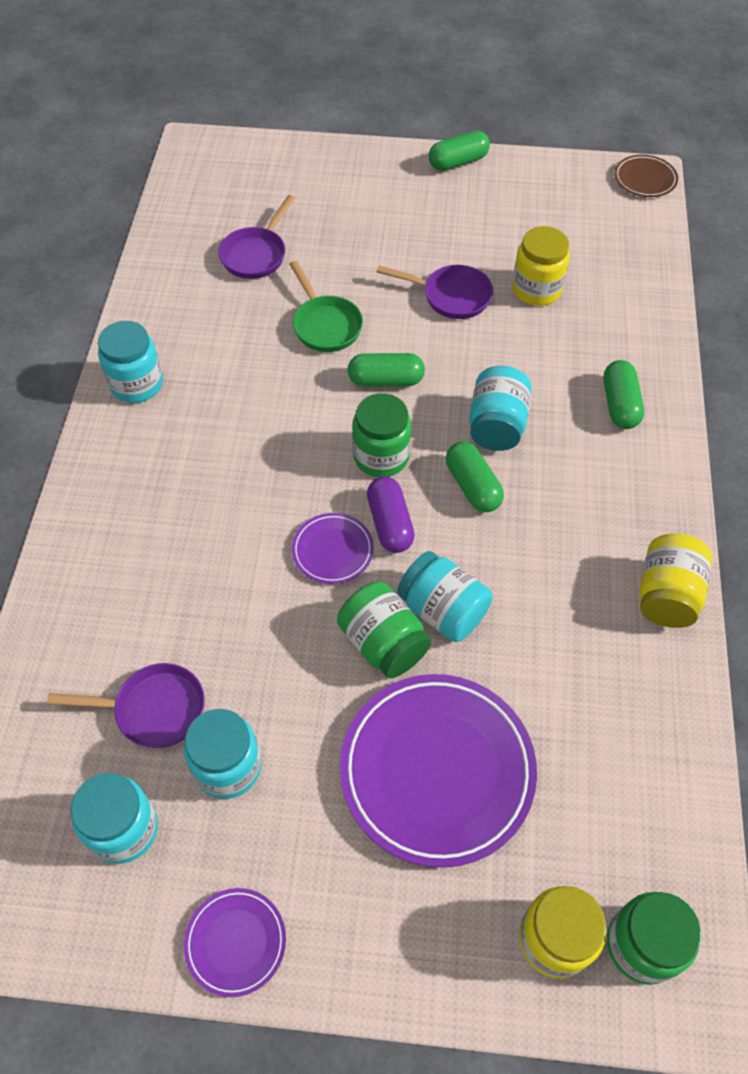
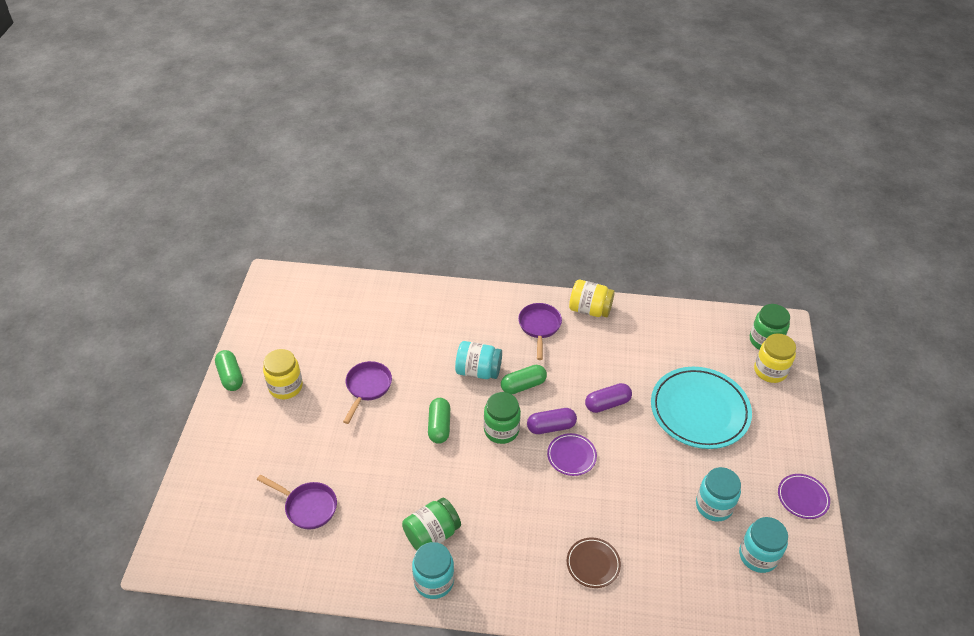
camera: 90 degrees left, 10 degrees down
(153, 709) = (686, 547): purple pan -> purple pan (539, 327)
(325, 325) = (386, 460): green pan -> none
(383, 643) = (630, 432): green jar -> green jar (432, 534)
(437, 770) = (699, 410): purple plate -> turquoise plate
(443, 610) = (607, 404): turquoise jar -> purple capsule
(536, 289) = (367, 342): yellow jar -> yellow jar (285, 387)
(620, 404) = (464, 313): green capsule -> none
(645, 179) = (273, 278): brown plate -> brown plate (593, 564)

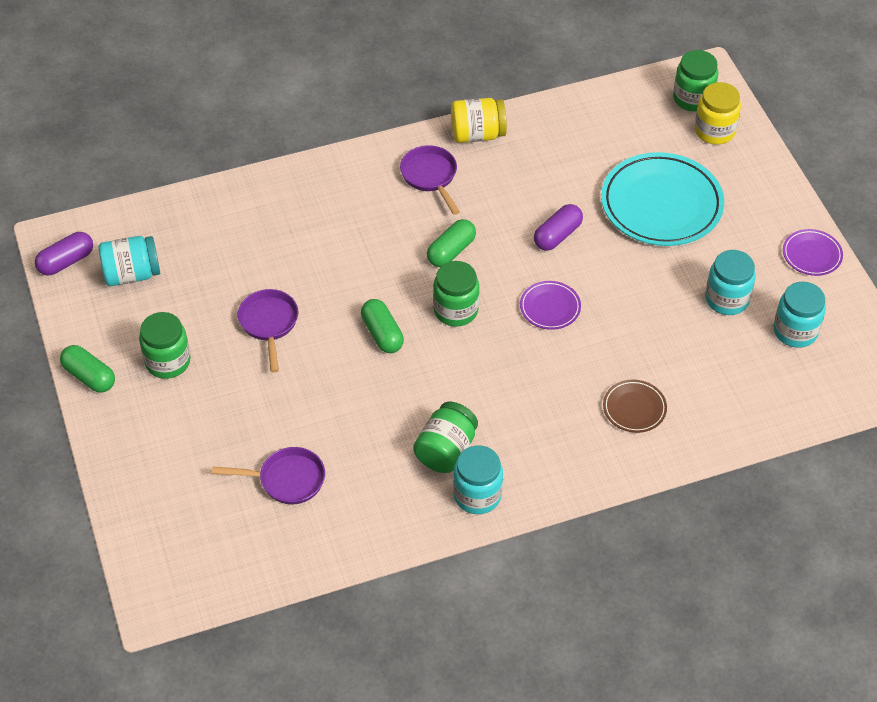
camera: 25 degrees left, 5 degrees up
(285, 387) = (168, 361): yellow jar -> green jar
(478, 371) = (389, 255): turquoise jar -> turquoise jar (132, 274)
(551, 427) = (509, 285): purple capsule -> purple capsule (66, 261)

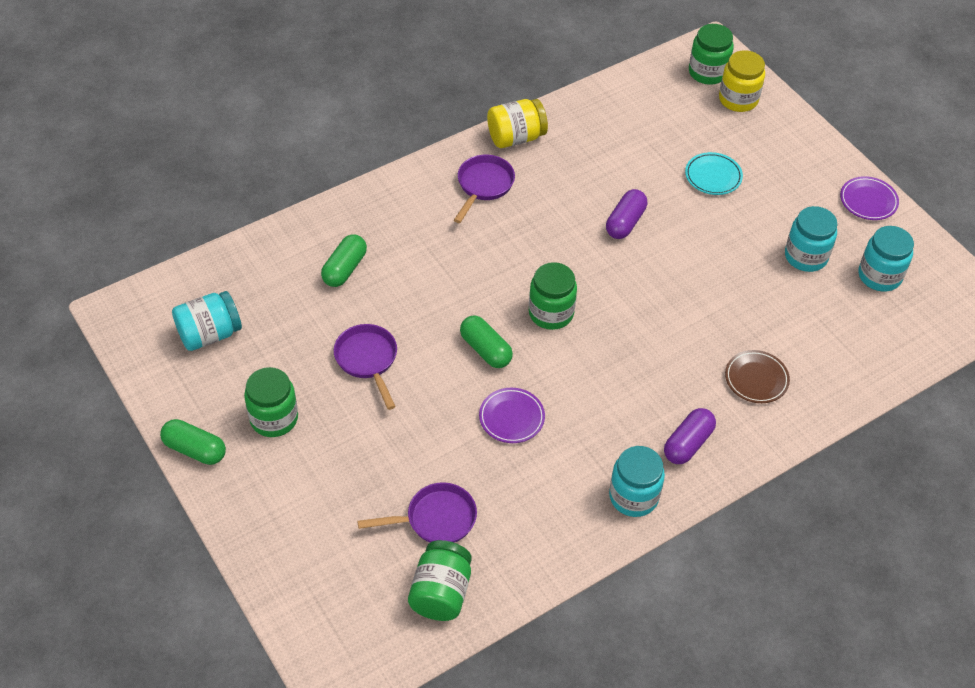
camera: 15 degrees left, 0 degrees up
(66, 261) = (136, 333): purple capsule -> purple capsule (688, 443)
(430, 177) = (483, 186): purple pan -> purple pan turned 60 degrees clockwise
(446, 450) = (587, 456): green jar -> green jar (441, 592)
(451, 251) = (527, 255): green capsule -> green capsule (344, 269)
(550, 307) = (641, 294): purple plate -> purple plate (511, 417)
(661, 204) = (713, 176): turquoise plate -> turquoise plate, size x0.48

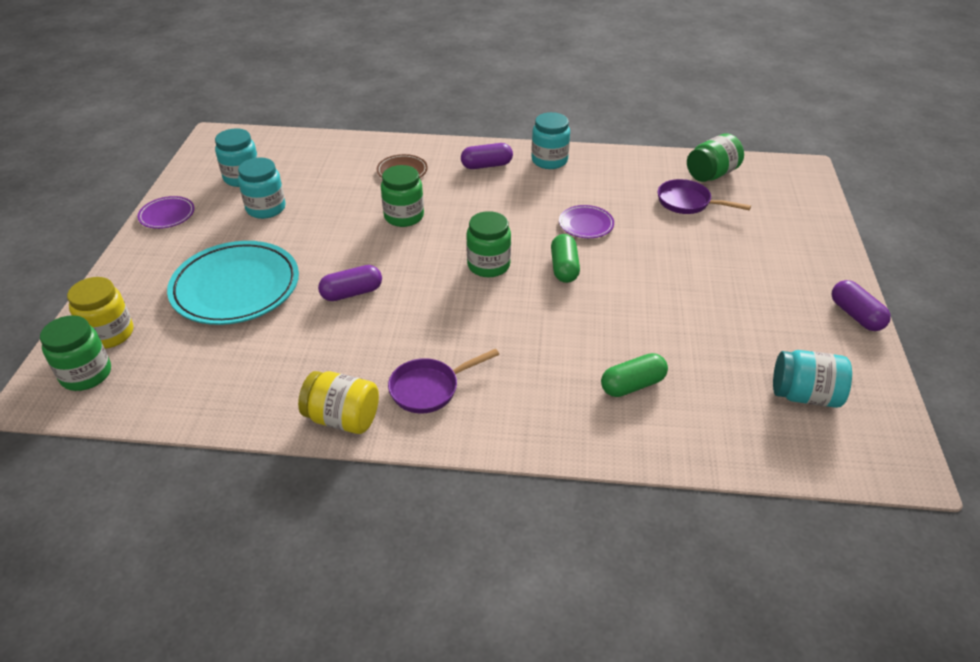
camera: 140 degrees left, 10 degrees down
(195, 449) = (855, 315): green capsule -> purple capsule
(274, 418) = (774, 305): green jar -> green jar (404, 216)
(367, 360) = (666, 305): purple pan -> none
(713, 176) = (236, 288): turquoise plate -> turquoise plate, size x2.10

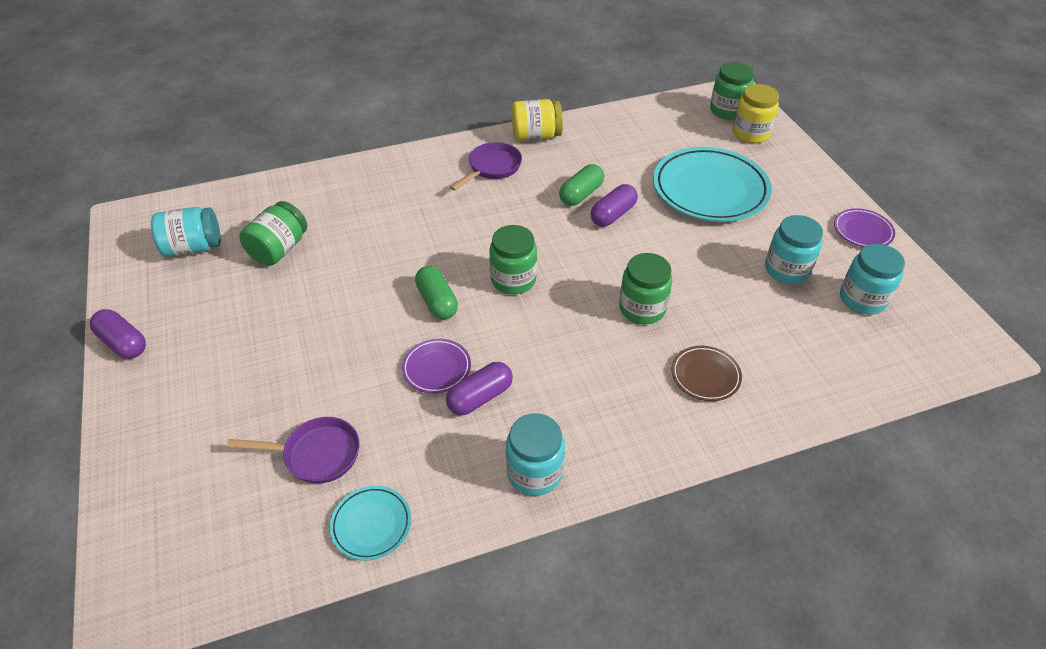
camera: 155 degrees right, 5 degrees up
(486, 165) = (612, 428): purple capsule -> purple capsule (480, 397)
(632, 385) = (339, 214): green capsule -> green capsule (581, 194)
(658, 166) = (371, 524): none -> turquoise plate
(711, 174) = (286, 535): green jar -> green jar (279, 249)

